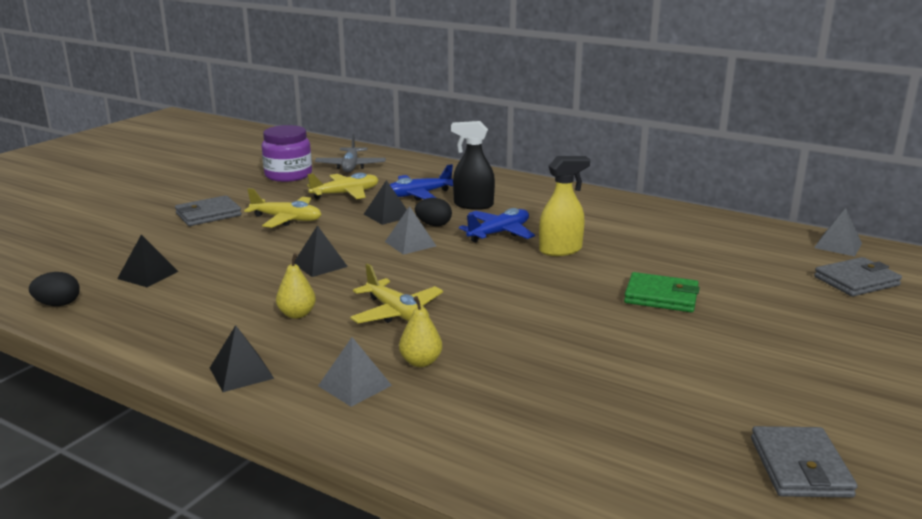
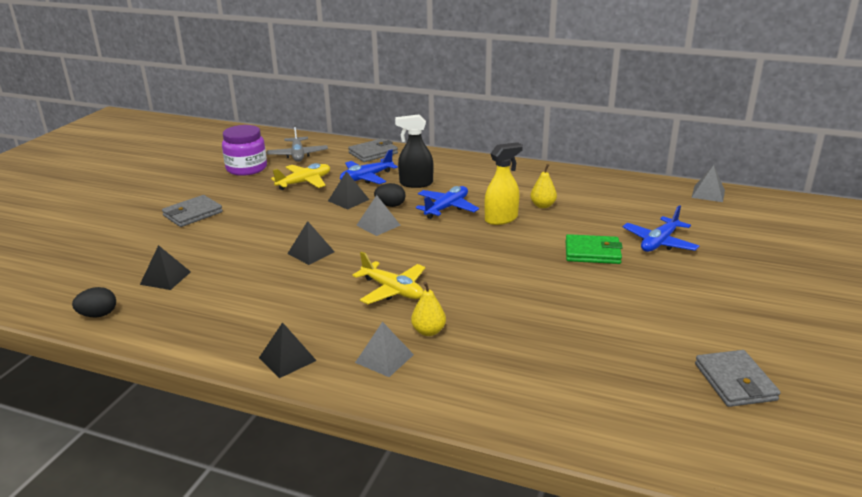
camera: 10 degrees left, 5 degrees up
(286, 219) = (264, 212): yellow plane -> none
(297, 314) = (311, 301): yellow pear -> yellow pear (542, 205)
(753, 294) = (659, 243): none -> blue plane
(856, 281) = (730, 223): grey wallet -> grey wallet (373, 153)

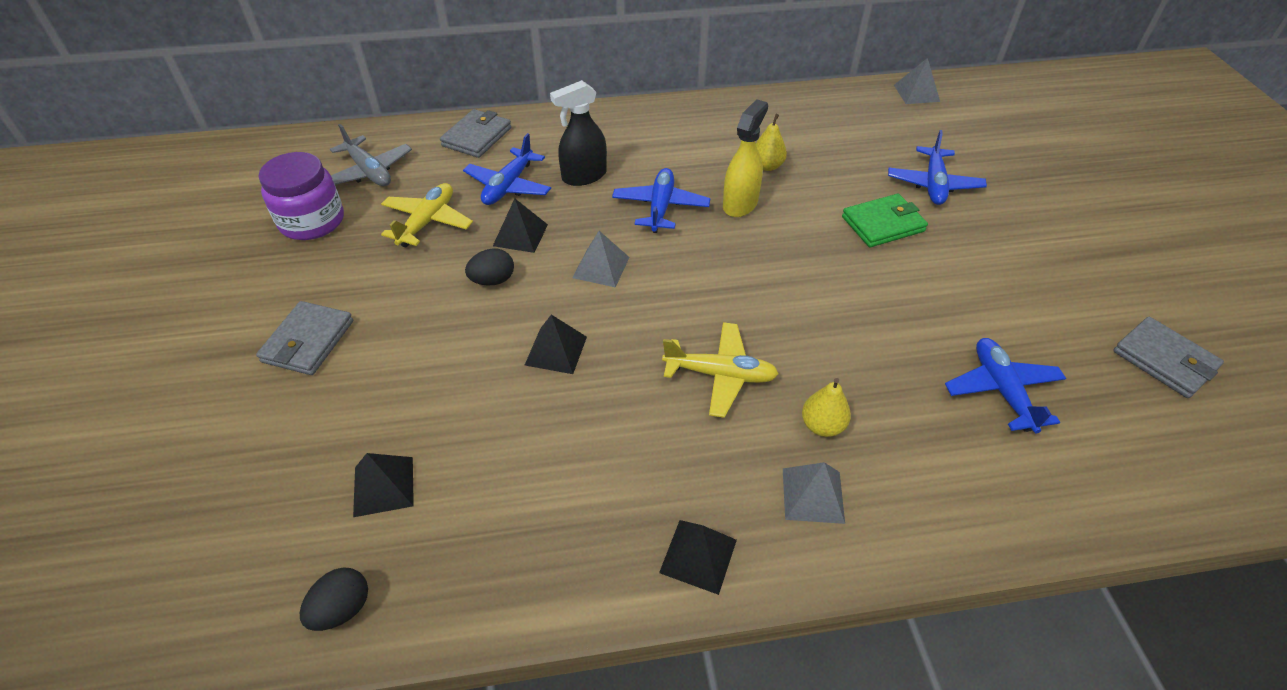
camera: 30 degrees left, 20 degrees up
(390, 205) = (585, 226): black egg -> black egg (493, 280)
(576, 355) = (1002, 390): none -> blue plane

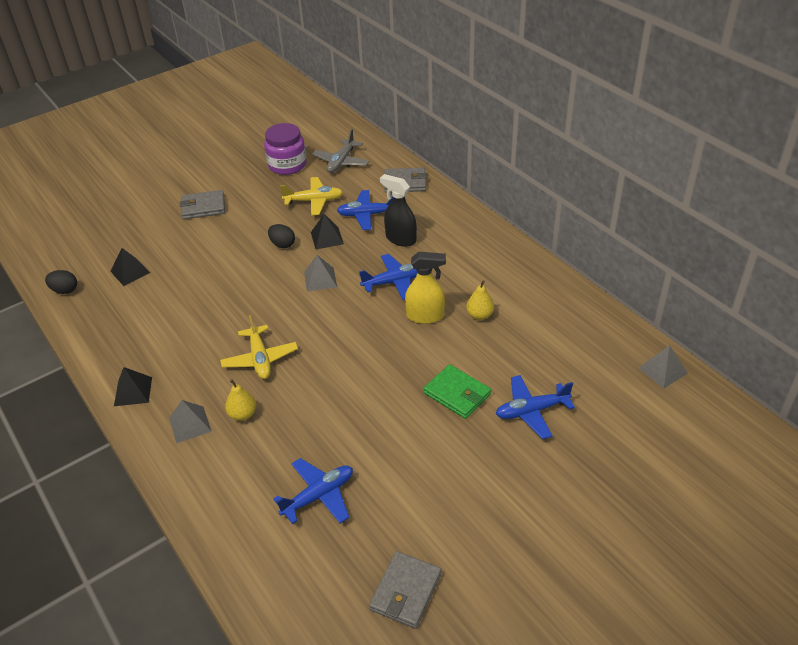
camera: 65 degrees right, 5 degrees down
(556, 350) = (243, 289): black pyramid -> none

